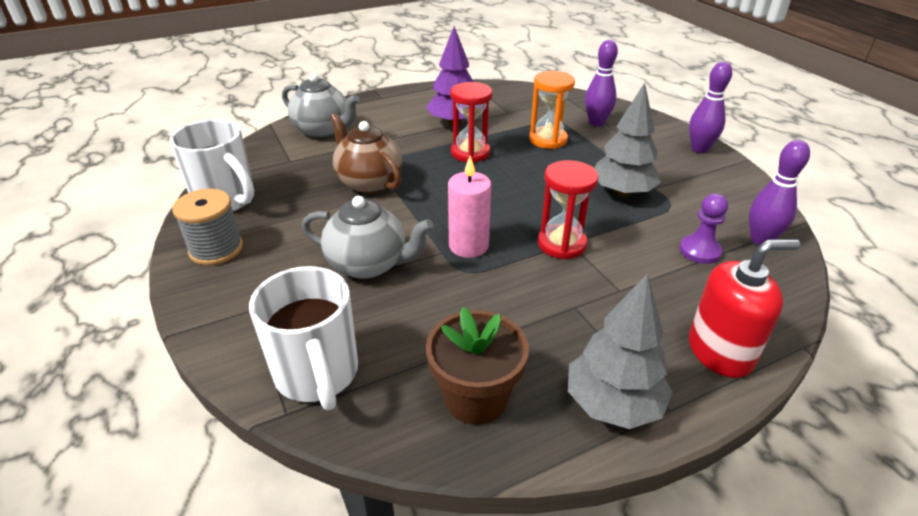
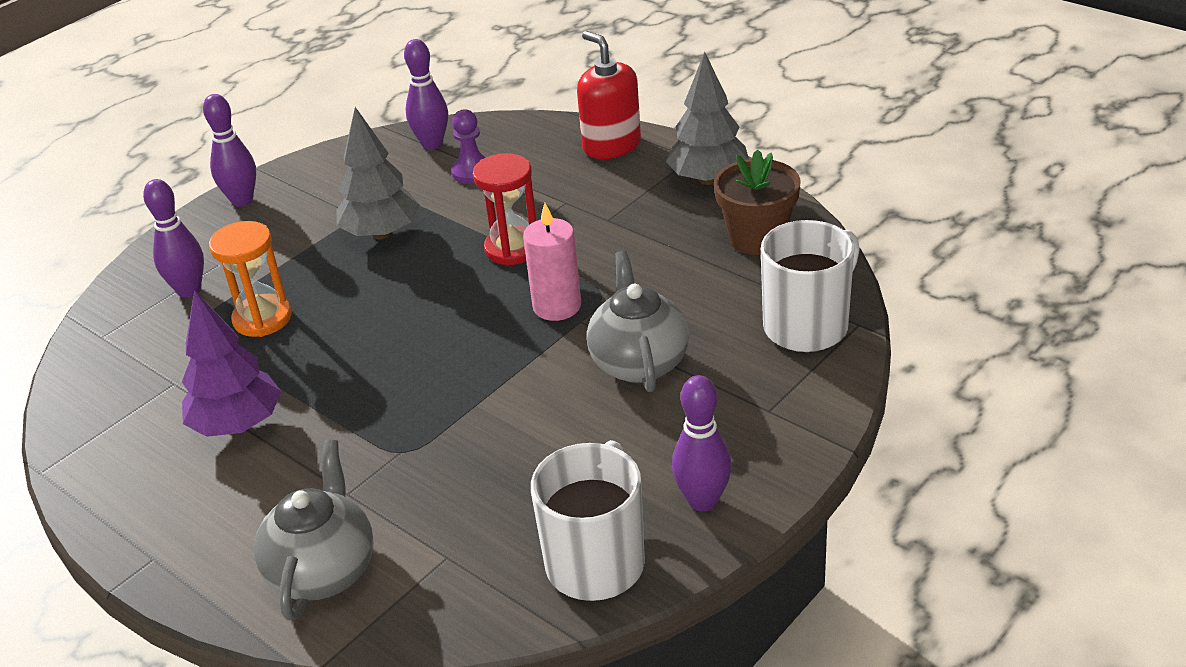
camera: 110 degrees left, 0 degrees up
(216, 249) = (703, 501): grey spool -> purple bowling pin
(368, 182) = (466, 439): brown teapot -> none
(470, 153) = (334, 376): red hourglass -> none

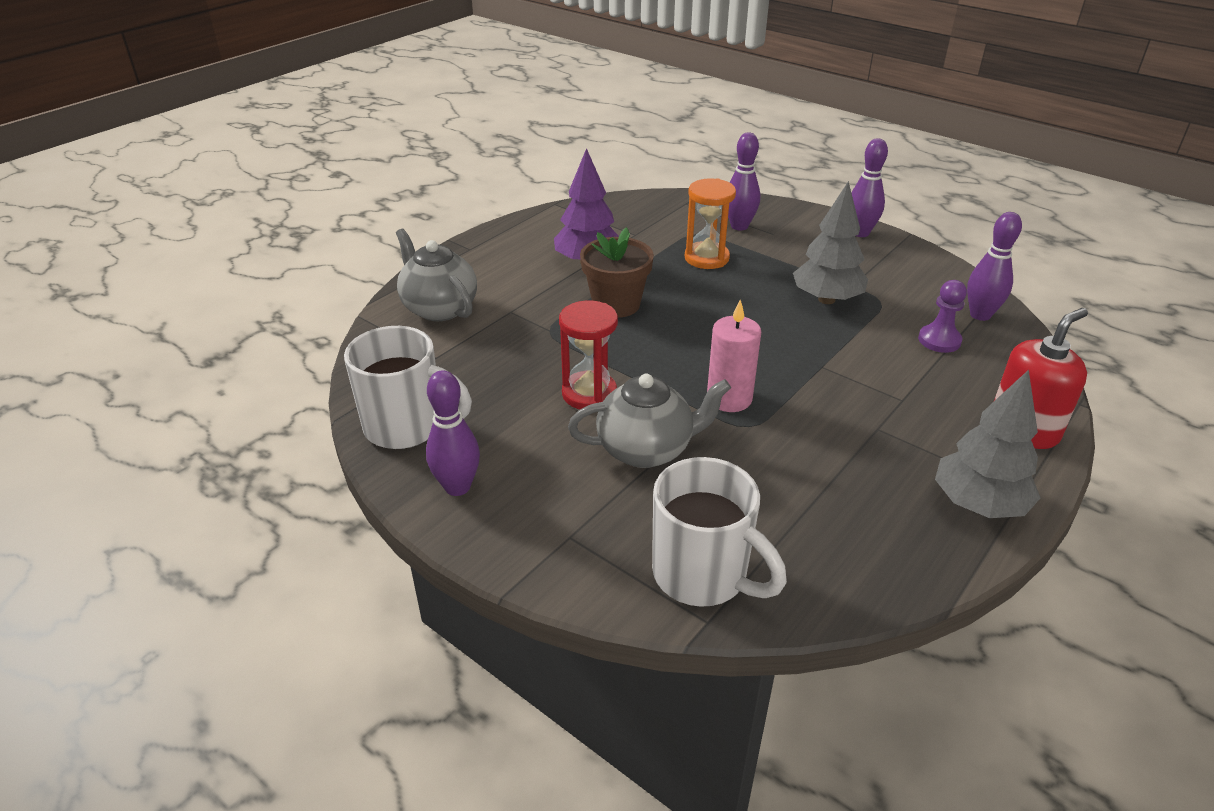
camera: 85 degrees right, 0 degrees up
(323, 570) = (439, 308): grey teapot -> grey teapot turned 135 degrees counterclockwise
(512, 249) = (815, 370): red hourglass -> red hourglass (589, 393)
(757, 238) = (864, 541): brown flower pot -> brown flower pot (616, 304)

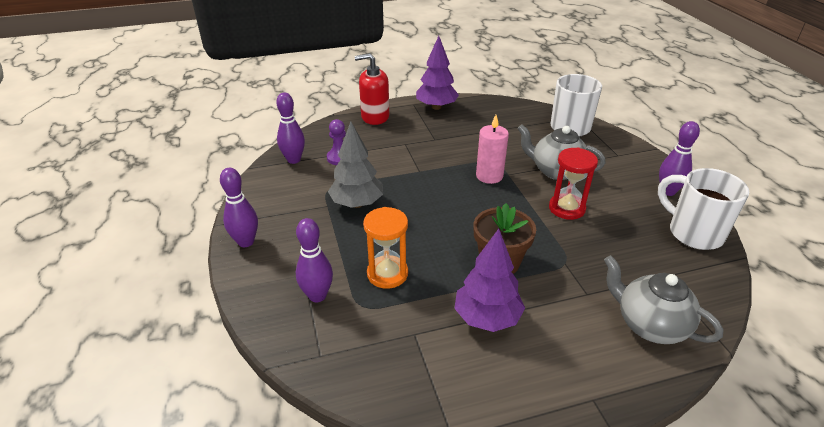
camera: 145 degrees left, 0 degrees up
(439, 308) = (649, 325): grey teapot -> grey teapot turned 135 degrees clockwise
(978, 504) = (436, 107): grey tree -> purple tree

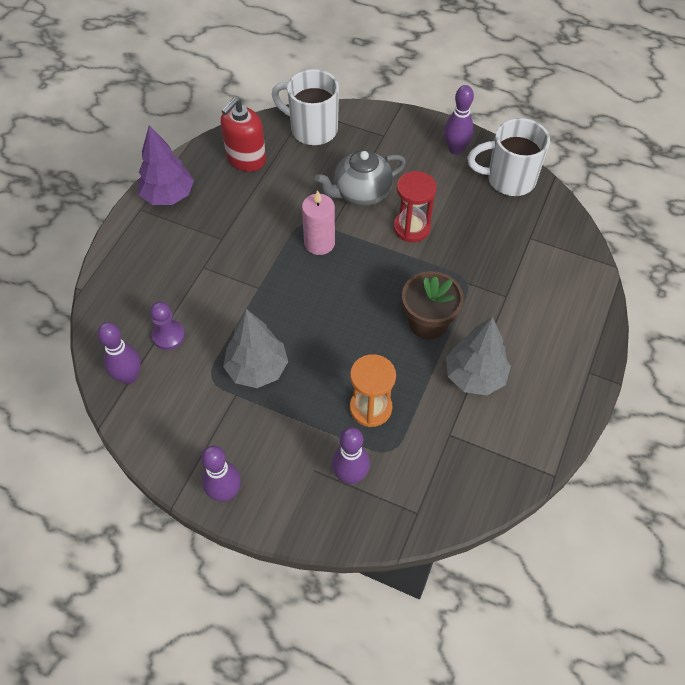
camera: 50 degrees left, 20 degrees up
(375, 117) = (127, 257): red soap dispenser -> red soap dispenser (246, 159)
(487, 318) = (475, 376): purple tree -> grey tree
(649, 325) = (561, 287): grey teapot -> none

